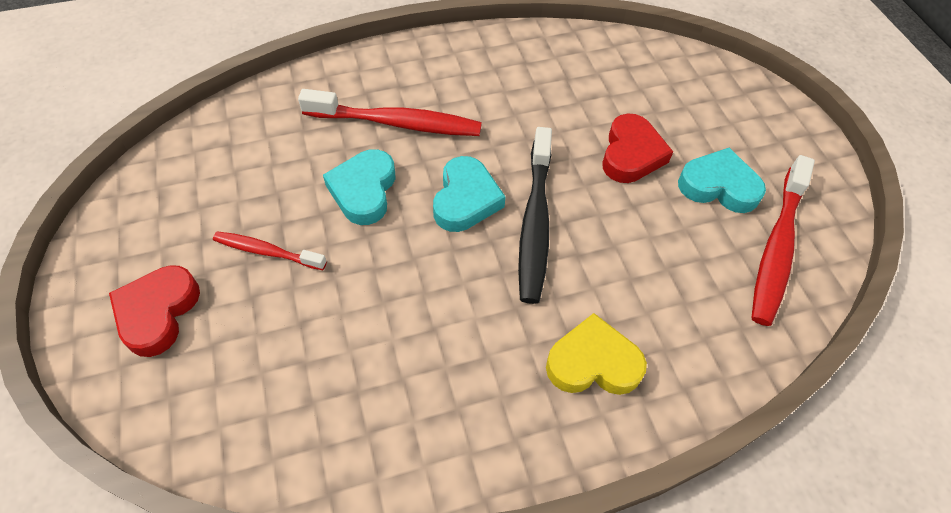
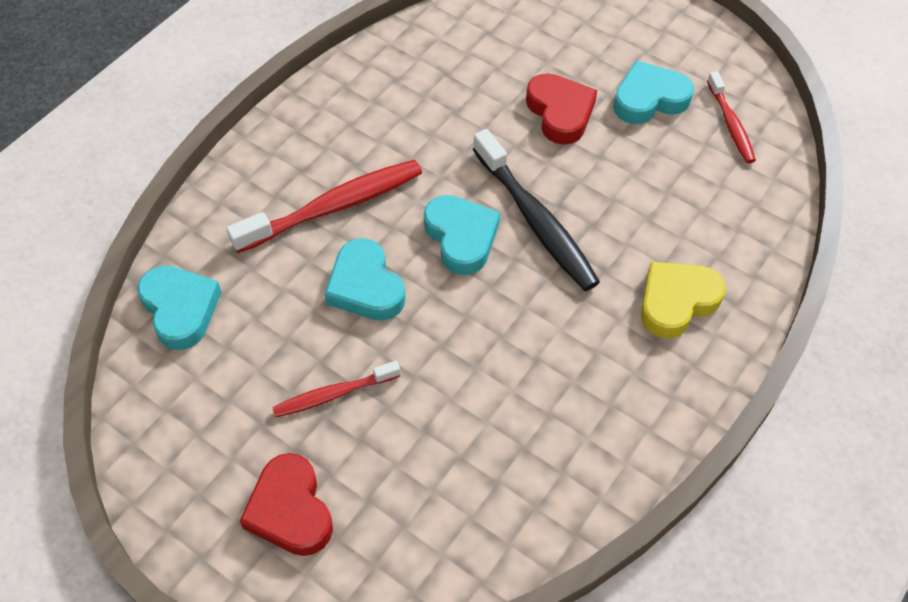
camera: 35 degrees left, 0 degrees up
(233, 129) = (180, 309): none -> turquoise heart
(777, 248) = (731, 124): red toothbrush -> red toothbrush, size x0.58

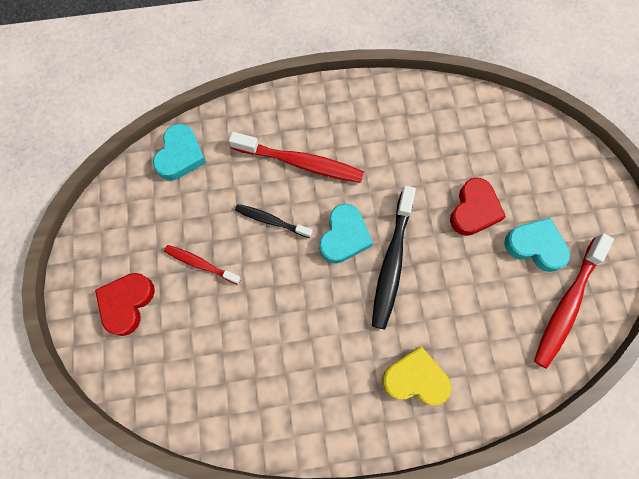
camera: 45 degrees right, 15 degrees up
(365, 286) = (271, 221): turquoise heart -> black toothbrush
(731, 124) = (567, 304): red toothbrush -> red toothbrush, size x1.74

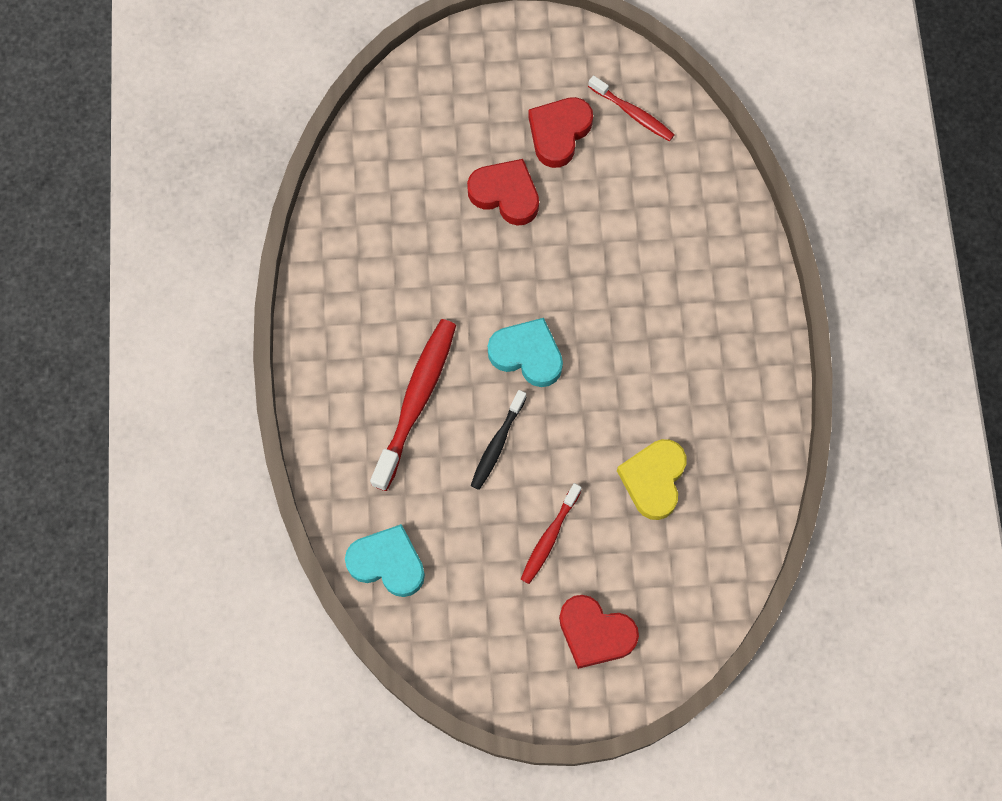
camera: 85 degrees left, 0 degrees up
(392, 262) = (566, 301): black toothbrush -> none
(415, 378) = (708, 292): yellow heart -> yellow heart (653, 480)
(535, 246) = (559, 133): turquoise heart -> red heart
(567, 304) = (633, 113): red toothbrush -> red toothbrush, size x0.58

